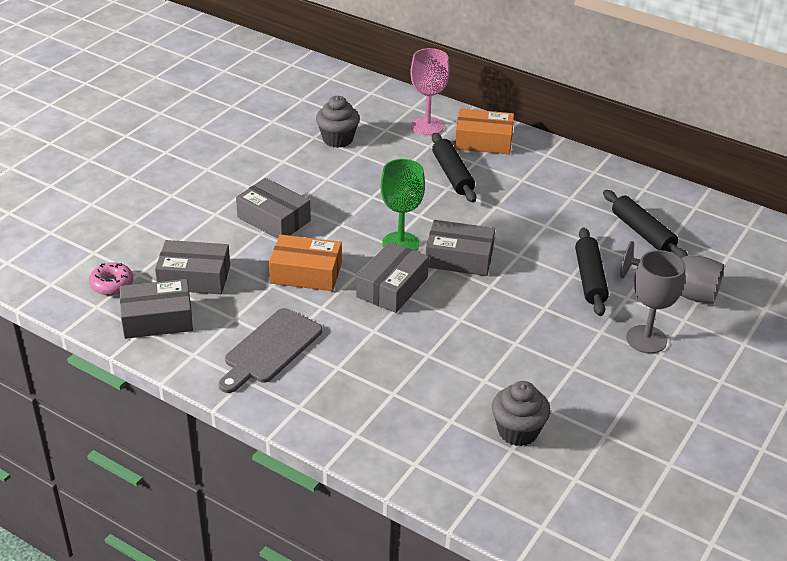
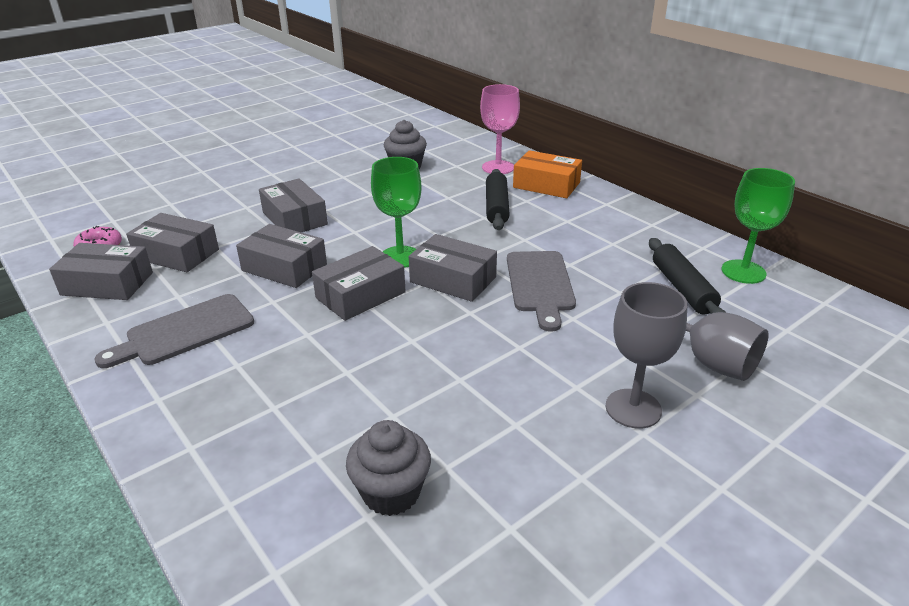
camera: 20 degrees right, 5 degrees down
(306, 273) = (284, 267): orange box -> grey box
(532, 250) = (540, 285): none -> grey cutting board
(590, 278) = (593, 325): black rolling pin -> none
(682, 208) = (743, 272): none -> green goblet

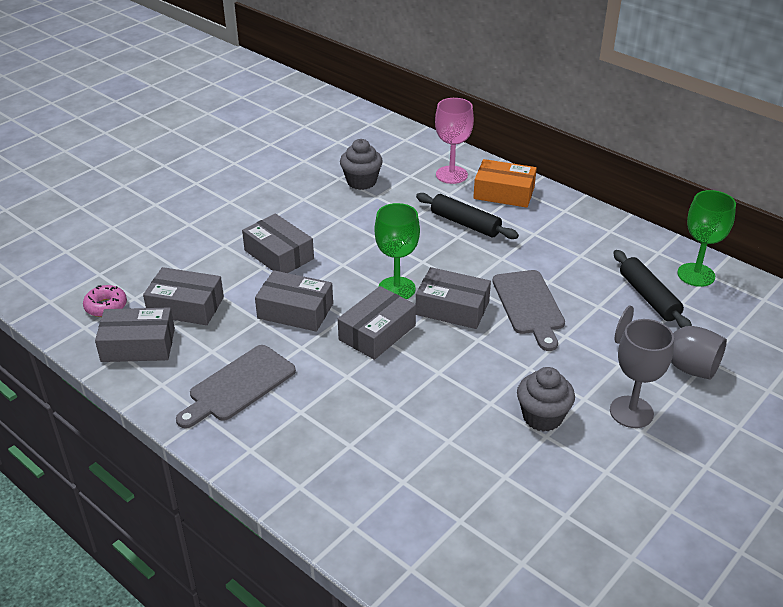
camera: 10 degrees left, 5 degrees up
(391, 493) = (471, 501): grey cupcake -> grey cupcake (542, 417)
(496, 207) = (465, 224): black rolling pin -> black rolling pin turned 45 degrees counterclockwise

